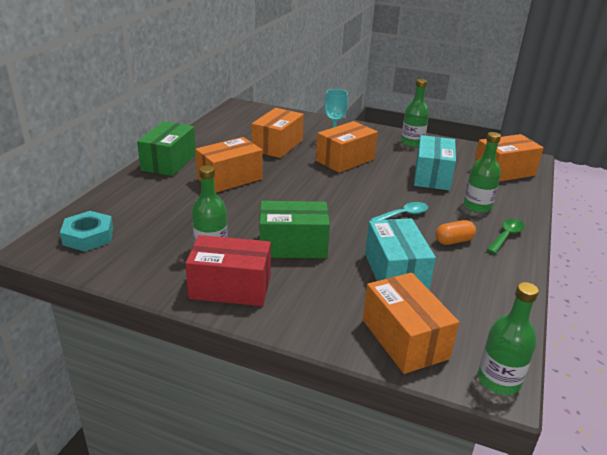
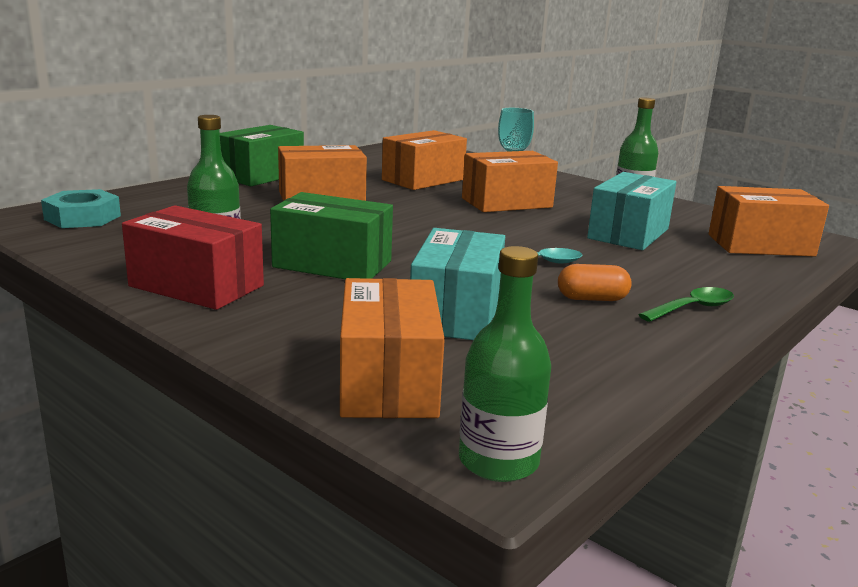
camera: 20 degrees right, 10 degrees down
(477, 206) = (673, 272): green bottle -> none

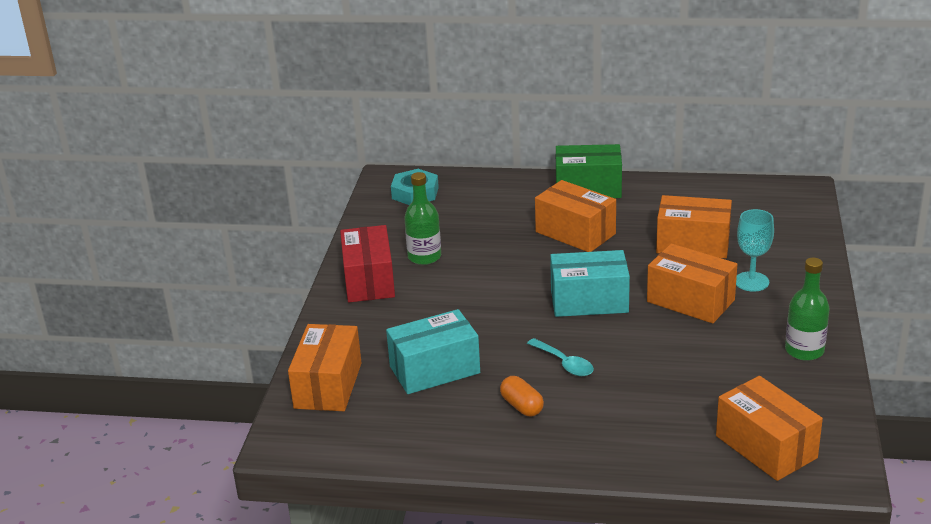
camera: 60 degrees right, 10 degrees up
(332, 264) = (455, 300): green box -> none
(388, 381) = (328, 385): orange box -> orange box turned 45 degrees counterclockwise
(498, 461) = (287, 444): green bottle -> none
(628, 234) = (695, 378): turquoise box -> turquoise box (589, 301)
(692, 308) = (557, 449): green spoon -> none

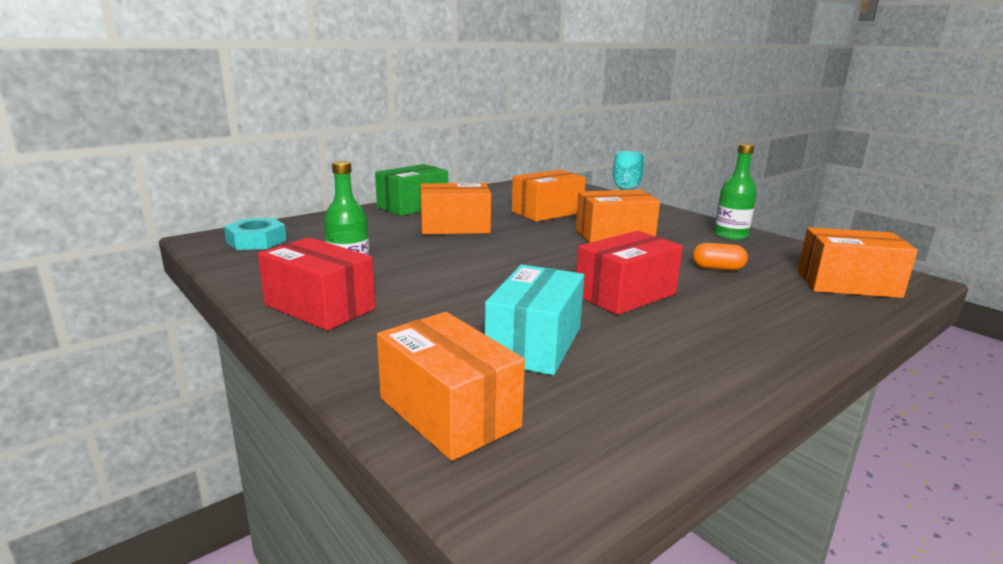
camera: 50 degrees left, 10 degrees down
(521, 406) = (666, 334): orange capsule -> orange capsule (717, 268)
(564, 363) = (625, 294): turquoise spoon -> red box
(589, 301) = (552, 256): turquoise box -> none

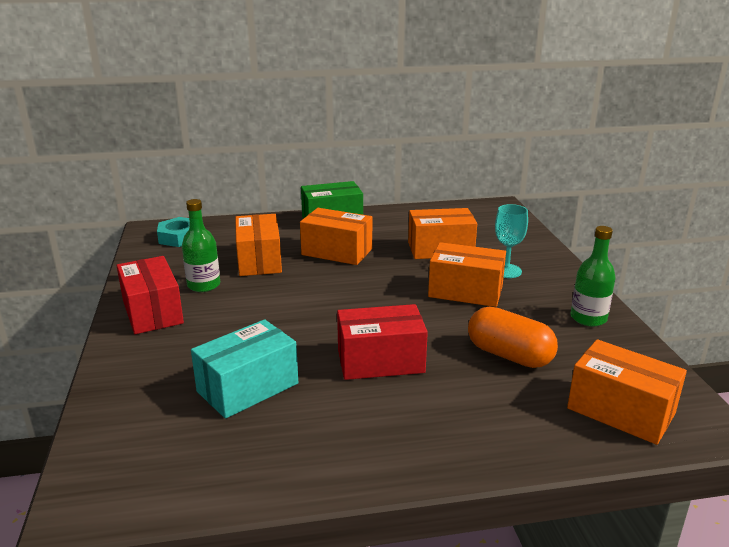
camera: 30 degrees right, 5 degrees up
(449, 412) = (128, 424): orange box -> orange box (259, 260)
(717, 268) = (509, 355): orange capsule -> orange capsule, size x1.72

